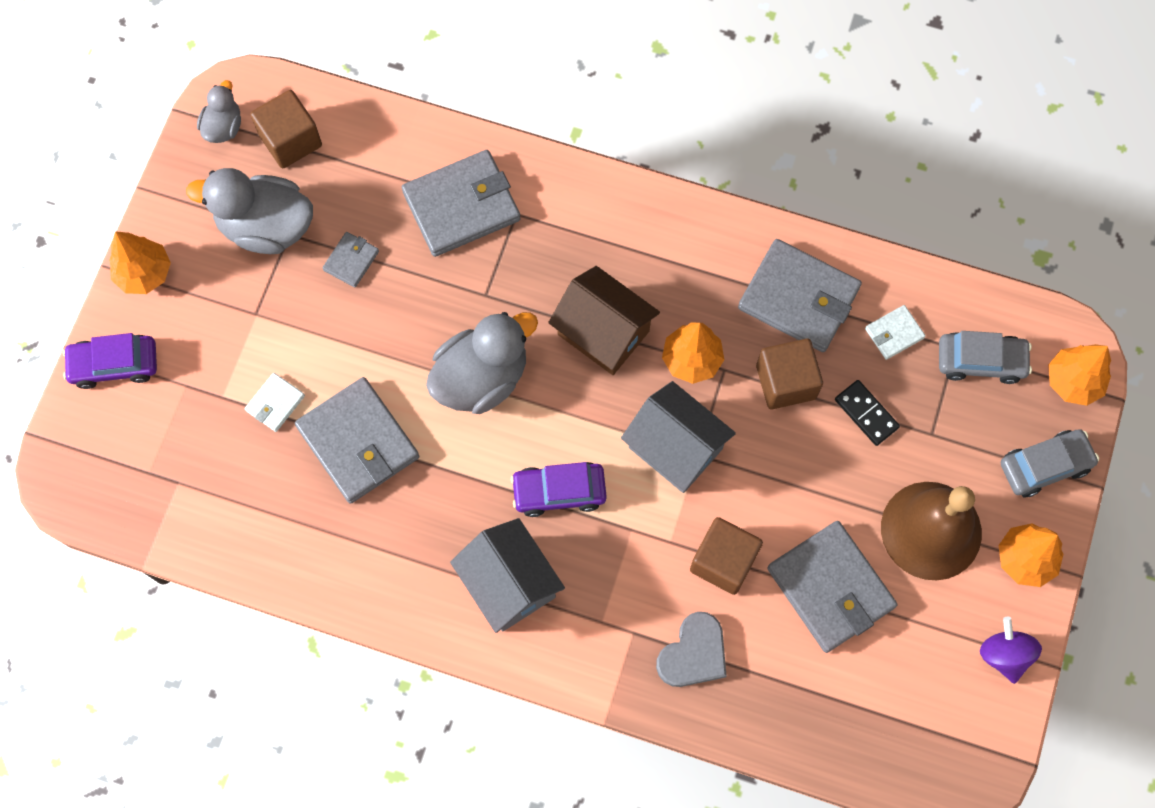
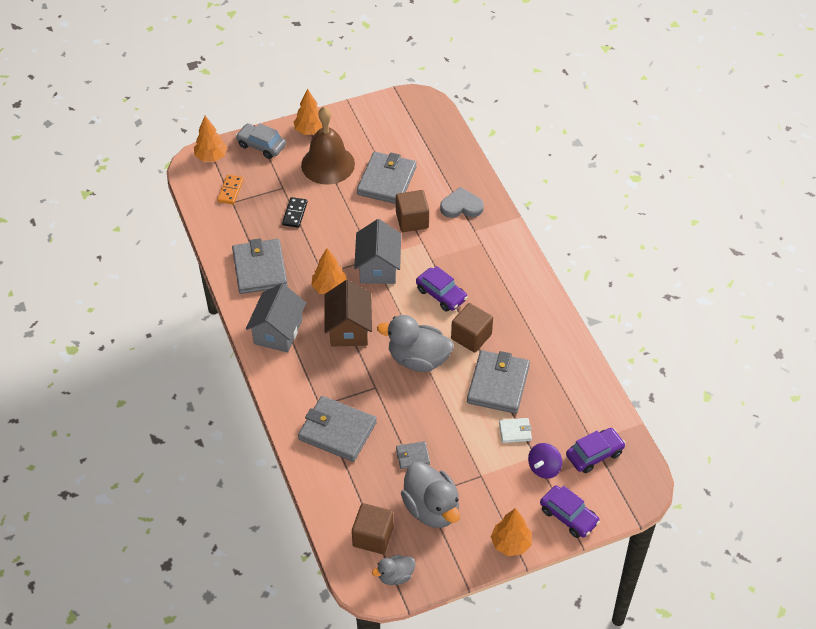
camera: 130 degrees left, 20 degrees down
(159, 468) = (594, 454): none -> purple car
(509, 584) = (500, 284): grey house -> grey house (278, 332)
(785, 382) = (307, 249): brown cube -> brown cube (471, 336)
(894, 333) = (245, 226): white wallet -> none
(980, 361) = (230, 190): grey car -> orange domino
(1004, 654) = (358, 116): purple spinning top -> purple spinning top (544, 468)

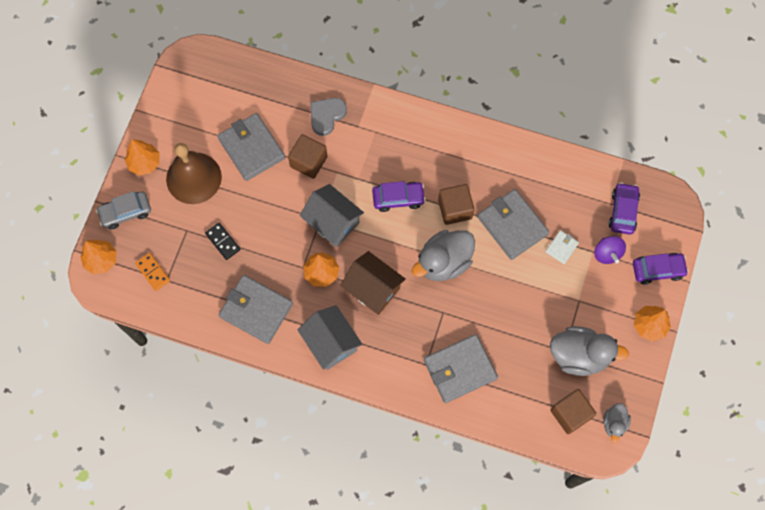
camera: 50 degrees left, 20 degrees up
(412, 456) = (525, 334): grey wallet -> none

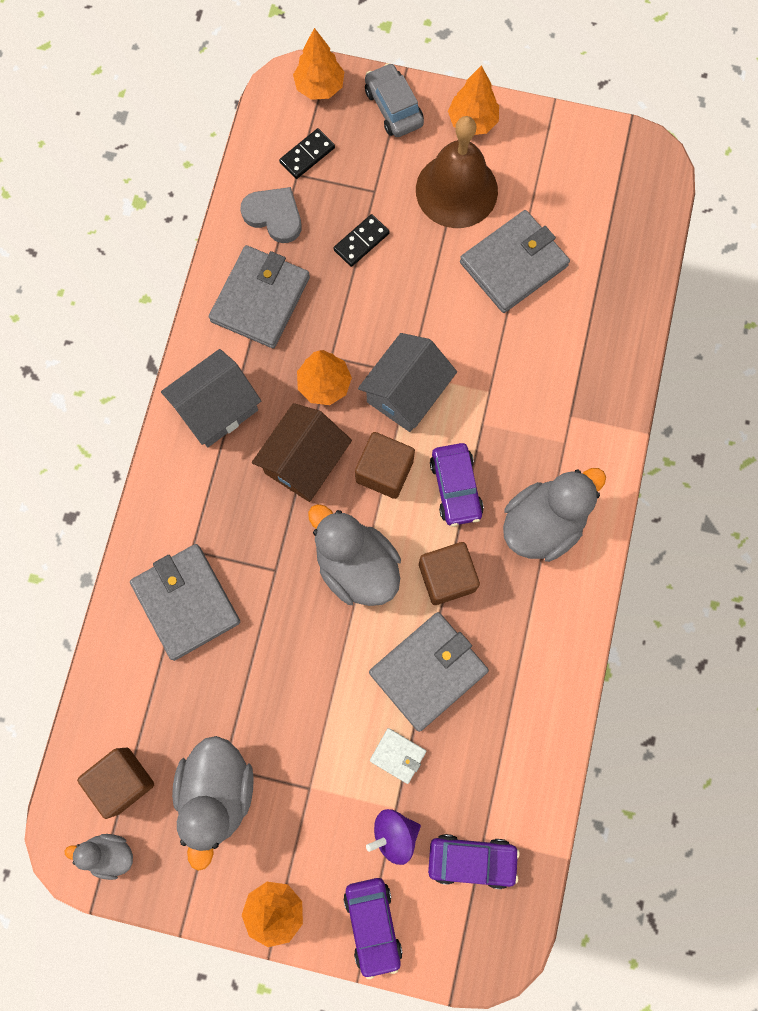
camera: 85 degrees right, 5 degrees up
(153, 272) = (307, 155): orange domino -> black domino
(308, 162) = (501, 348): brown cube -> brown cube (384, 471)
(326, 116) = (581, 367): grey heart -> grey heart (274, 216)
(425, 150) = (543, 523): none -> grey duck

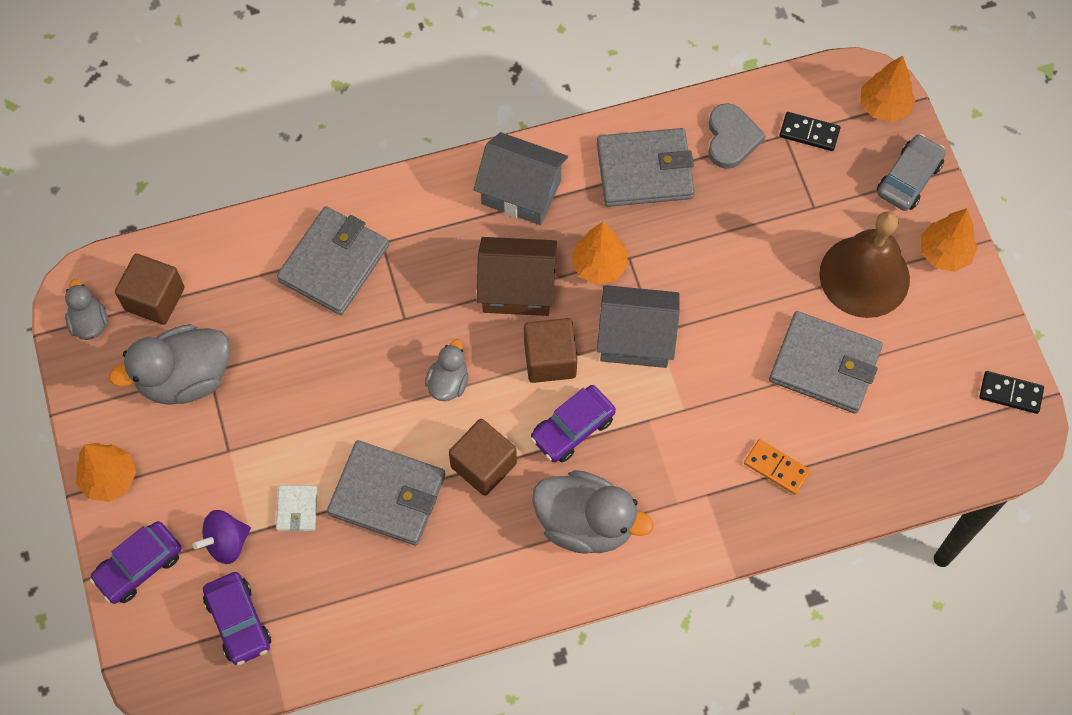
camera: 60 degrees right, 10 degrees down
(356, 565) = (448, 383): grey duck -> grey duck, size x0.54
(361, 242) = (756, 223): black domino -> black domino (1010, 393)
(394, 834) = (226, 543): purple spinning top -> purple spinning top turned 75 degrees counterclockwise
(578, 351) = (776, 468): none -> orange domino

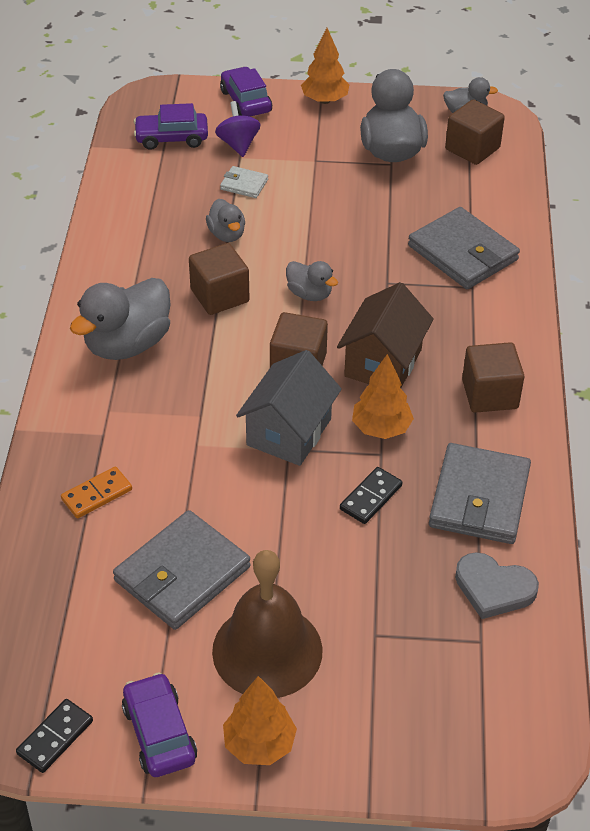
camera: 110 degrees right, 20 degrees down
(387, 494) = (227, 234): grey wallet -> grey duck
(521, 192) = (490, 394): grey house -> brown cube
(572, 428) = (221, 361): purple car -> purple car (159, 733)
(809, 133) = (475, 666): black domino -> black domino (370, 497)
(884, 107) = (486, 762): orange tree -> none
(908, 178) = (374, 748): grey car -> none

